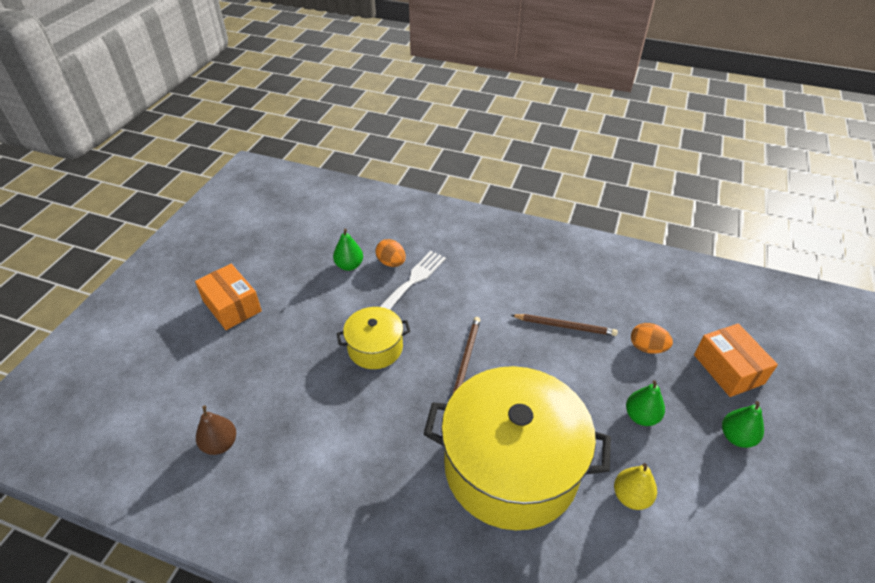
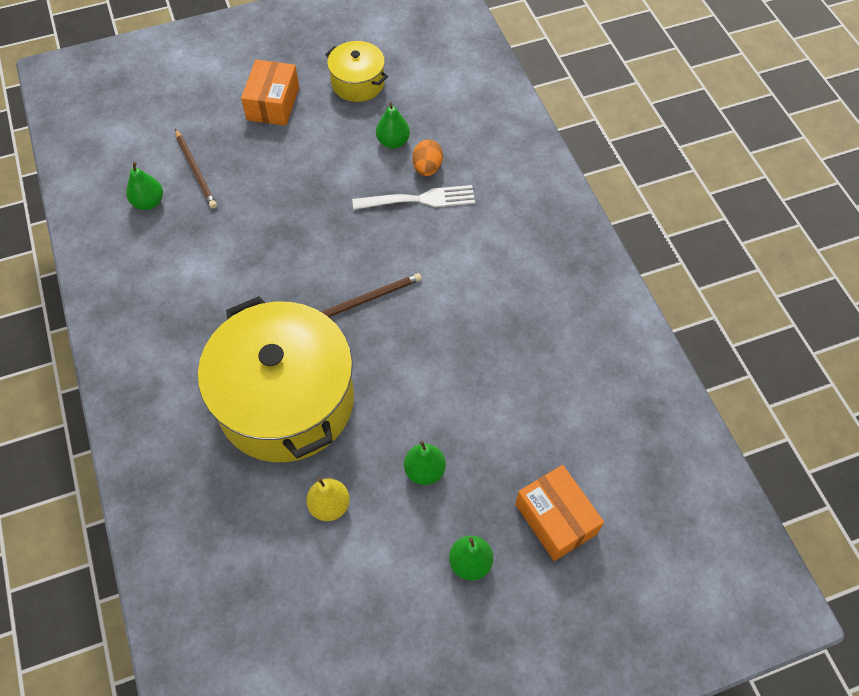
camera: 50 degrees right, 15 degrees up
(220, 444) = (149, 202): brown pear -> green pear
(375, 348) = (320, 228): yellow pot -> yellow pot (358, 83)
(565, 326) = (480, 350): brown pencil -> brown pencil (196, 170)
(647, 348) = (517, 433): orange egg -> none
(728, 369) = (555, 519): orange box -> orange box turned 60 degrees counterclockwise

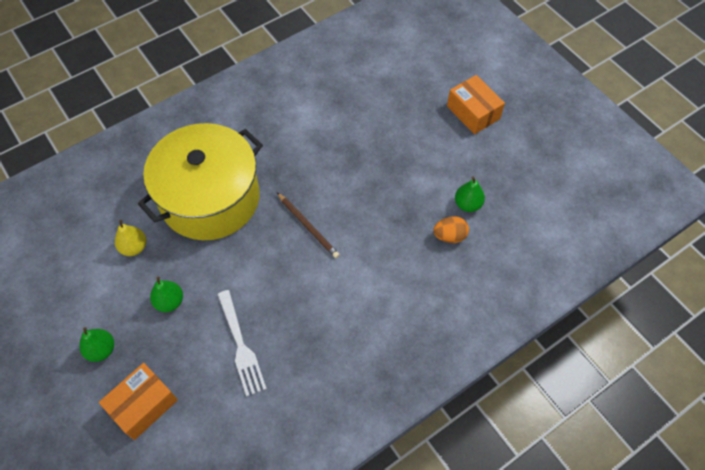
camera: 75 degrees right, 0 degrees up
(149, 202) = (352, 68): green pear -> none
(196, 170) = (389, 86): brown pencil -> none
(273, 103) = (473, 112): orange box -> orange box turned 60 degrees clockwise
(358, 83) = (520, 163): yellow pot -> none
(418, 200) = (414, 237): white fork -> white fork (240, 345)

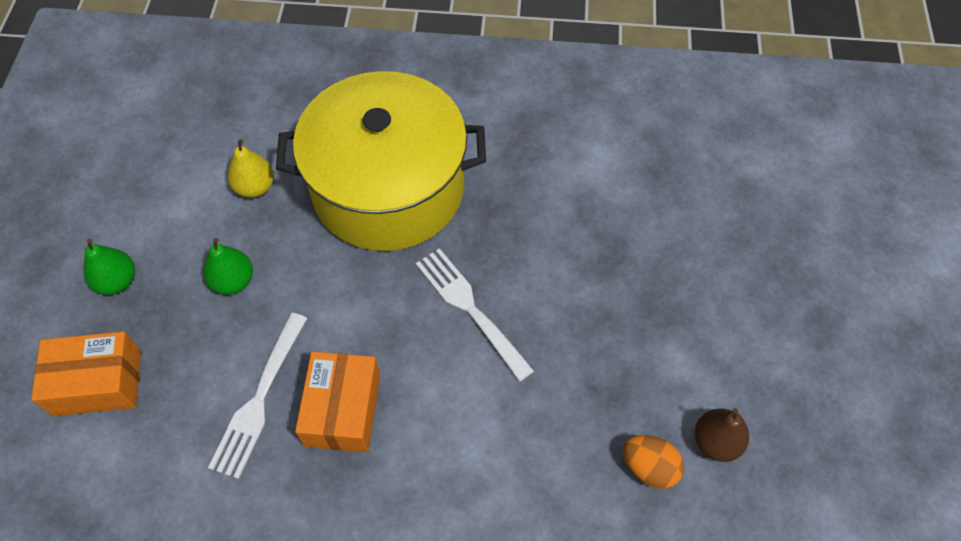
camera: 40 degrees right, 0 degrees up
(308, 226) = (471, 309): brown pencil -> white fork
(467, 204) = (716, 441): green pear -> brown pear
(473, 112) = (840, 315): orange box -> orange box (343, 410)

